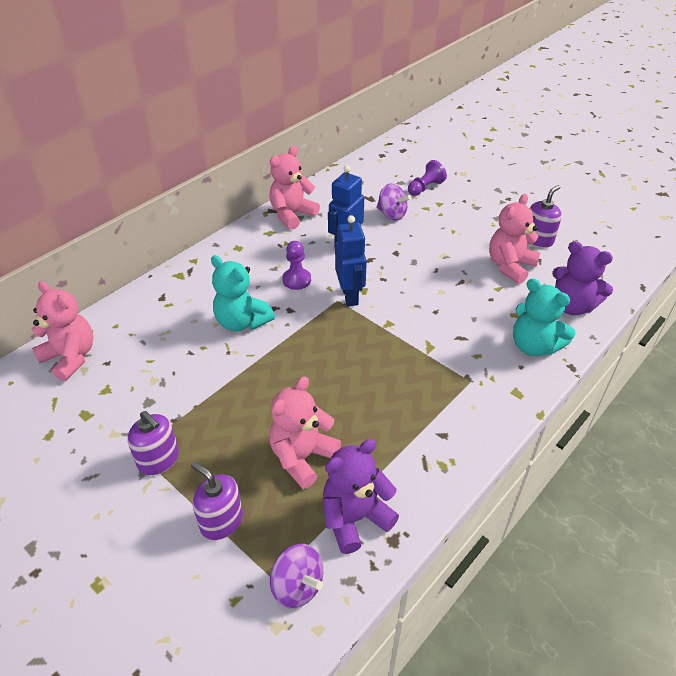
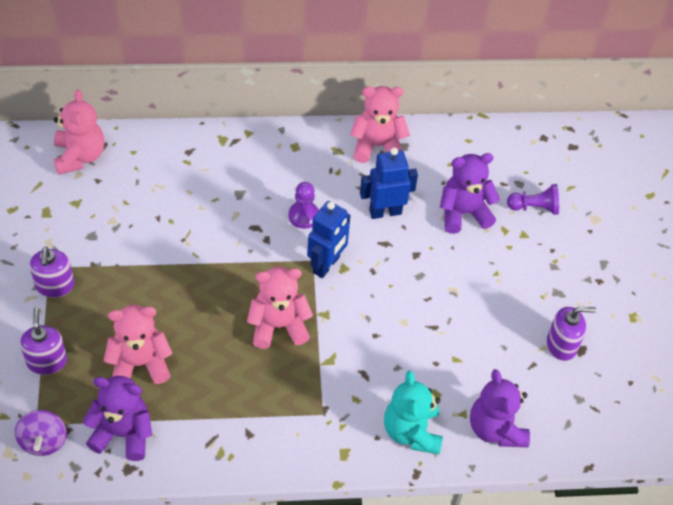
camera: 40 degrees right, 10 degrees up
(242, 322) = (220, 221): turquoise teddy bear -> none
(392, 215) = (463, 213): purple spinning top -> purple teddy bear
(510, 266) = (496, 348): pink teddy bear -> pink teddy bear (278, 326)

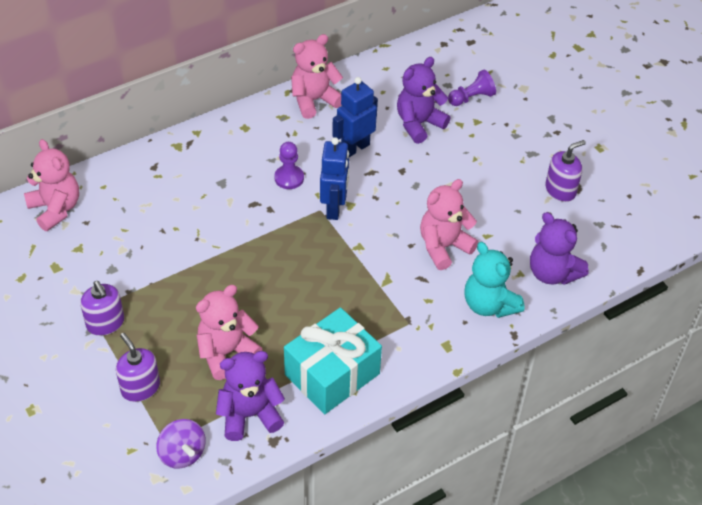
camera: 25 degrees left, 5 degrees down
(220, 430) = (332, 374): none -> turquoise gift
(278, 326) = (326, 272): pink teddy bear -> pink teddy bear (443, 247)

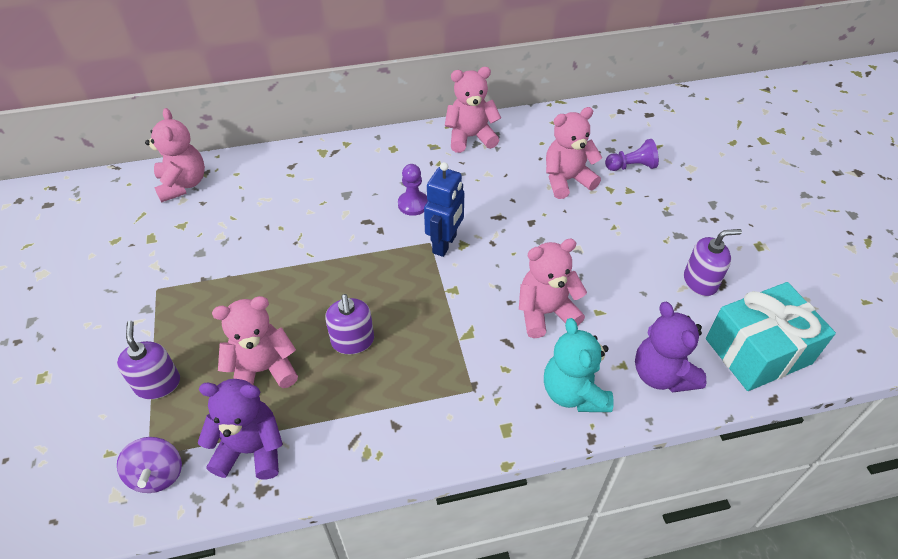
camera: 20 degrees right, 0 degrees up
(105, 323) = (163, 305): purple soap dispenser -> purple soap dispenser (353, 341)
(332, 374) = (362, 427): turquoise gift -> turquoise gift (757, 351)
(355, 148) = (491, 190): blue robot -> none
(419, 124) = (566, 180): purple teddy bear -> pink teddy bear

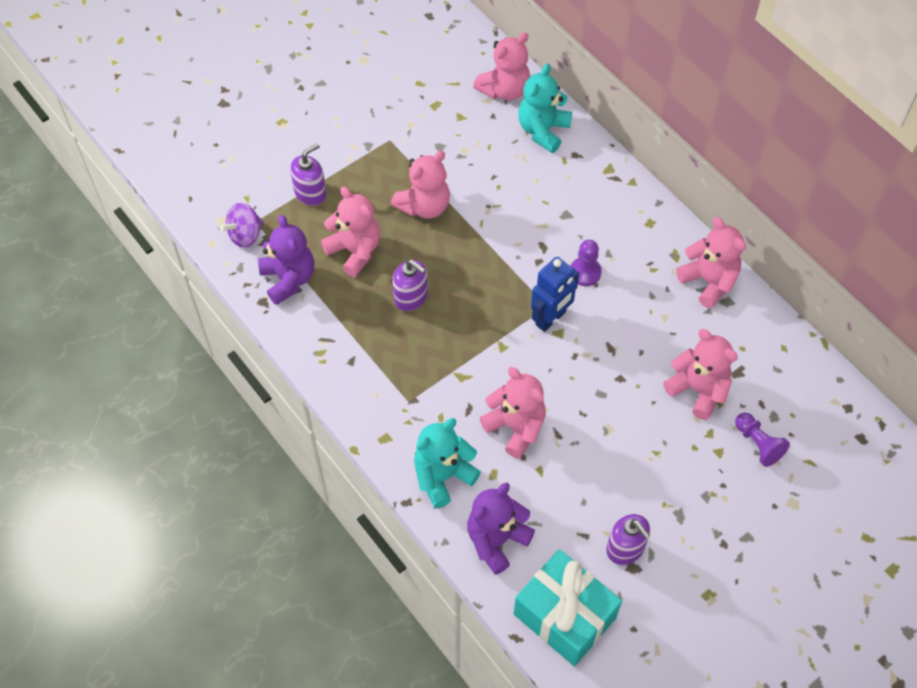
camera: 65 degrees right, 10 degrees up
(248, 176) = (543, 130): none -> turquoise teddy bear
(256, 290) = (424, 206): none -> pink teddy bear
(353, 341) = (411, 297): purple soap dispenser -> purple soap dispenser turned 105 degrees counterclockwise
(445, 244) = (551, 318): blue robot -> blue robot turned 45 degrees counterclockwise

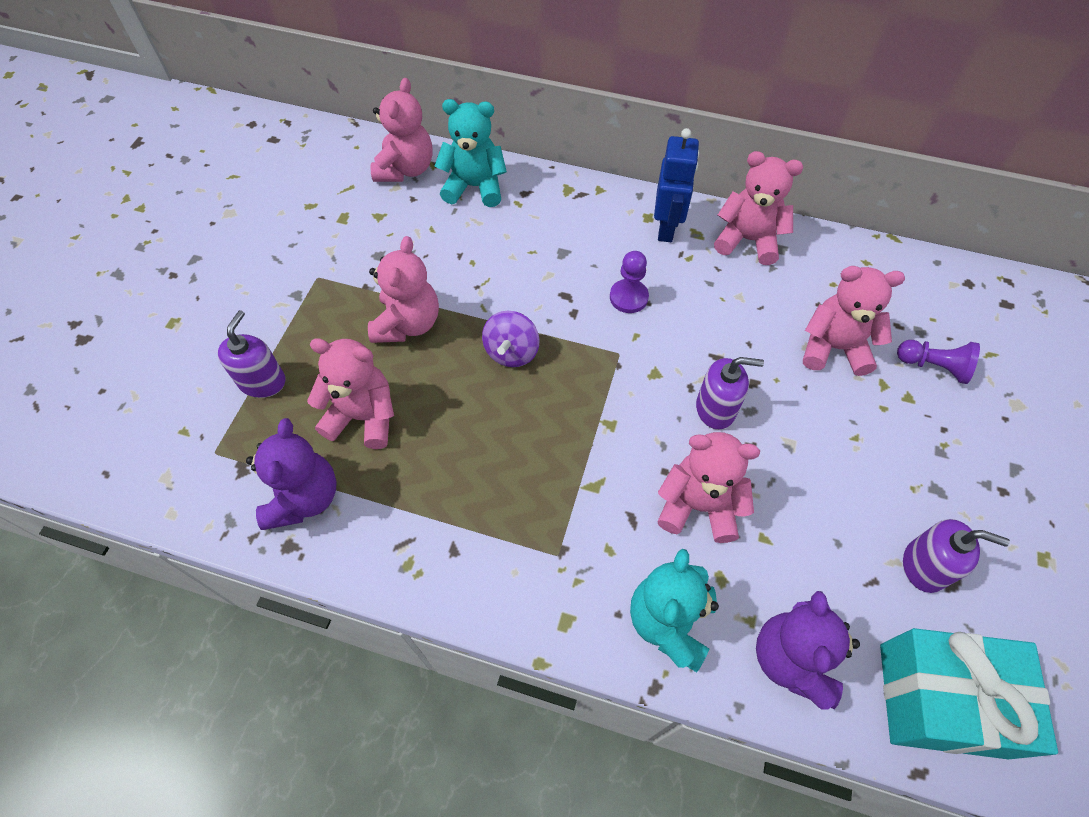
camera: 35 degrees left, 0 degrees up
(245, 235) = (211, 477): purple spinning top -> purple spinning top (511, 352)
(288, 279) = (304, 498): purple teddy bear -> purple teddy bear turned 60 degrees clockwise
(411, 297) = (468, 430): purple soap dispenser -> purple soap dispenser (715, 408)
(543, 130) = (474, 187): turquoise teddy bear -> turquoise teddy bear turned 105 degrees clockwise
(551, 318) = (635, 363): blue robot -> blue robot (666, 228)

